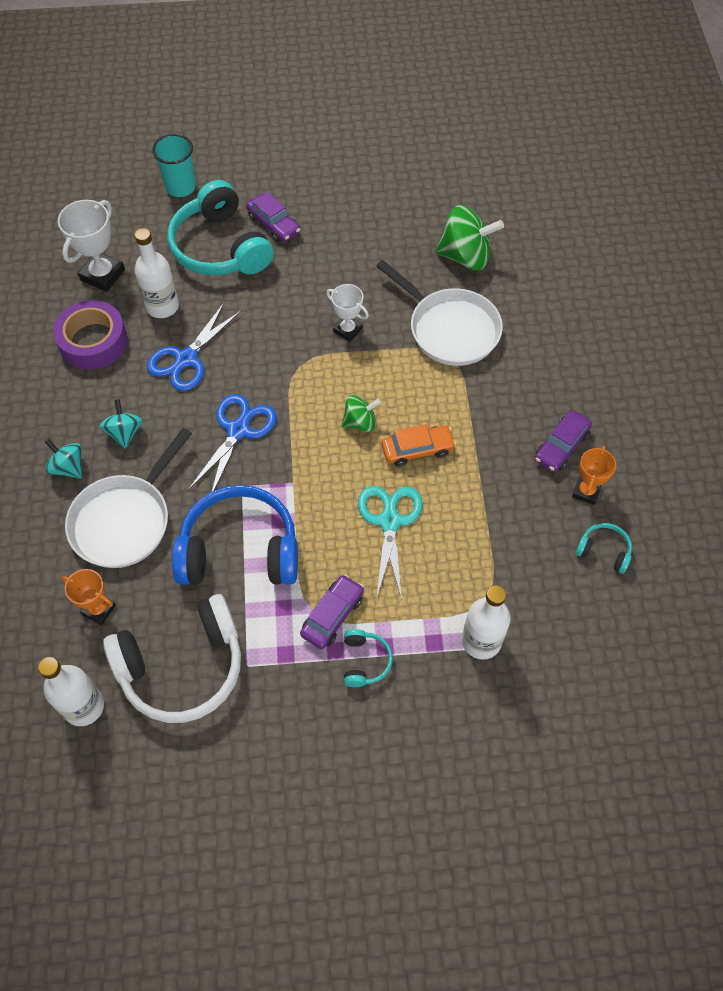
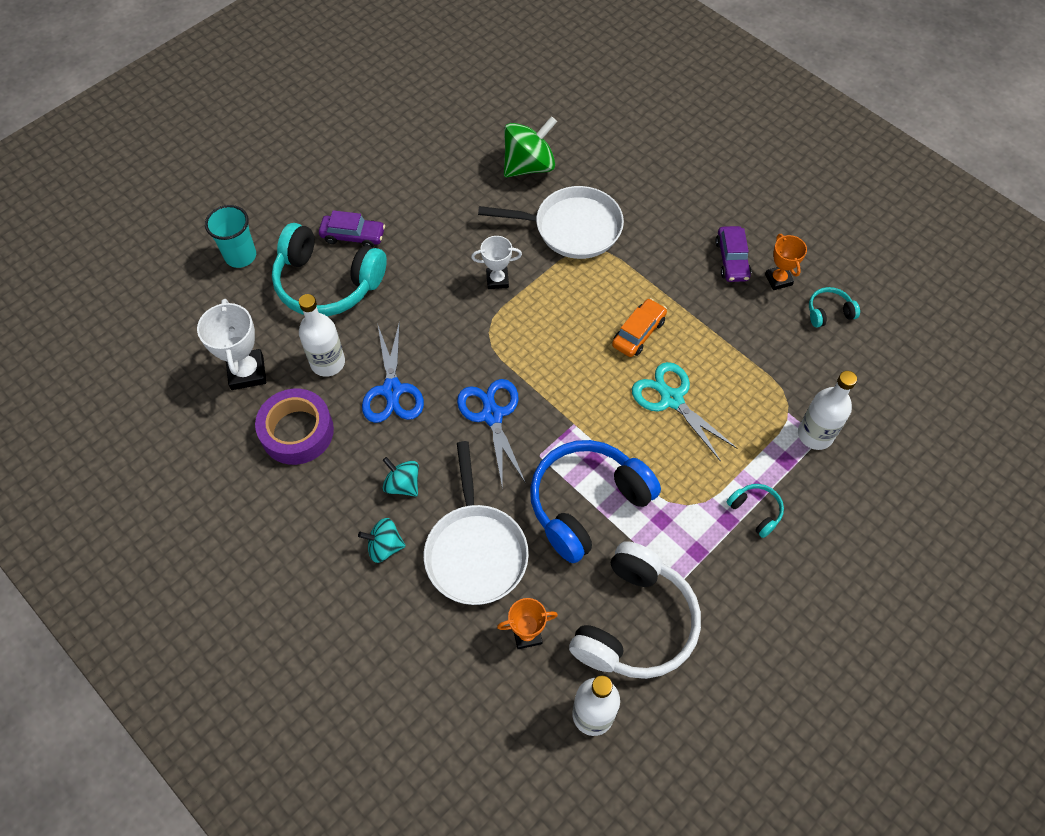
camera: 40 degrees left, 0 degrees up
(332, 615) = (701, 497): purple car -> none
(360, 422) = (578, 343): green spinning top -> none

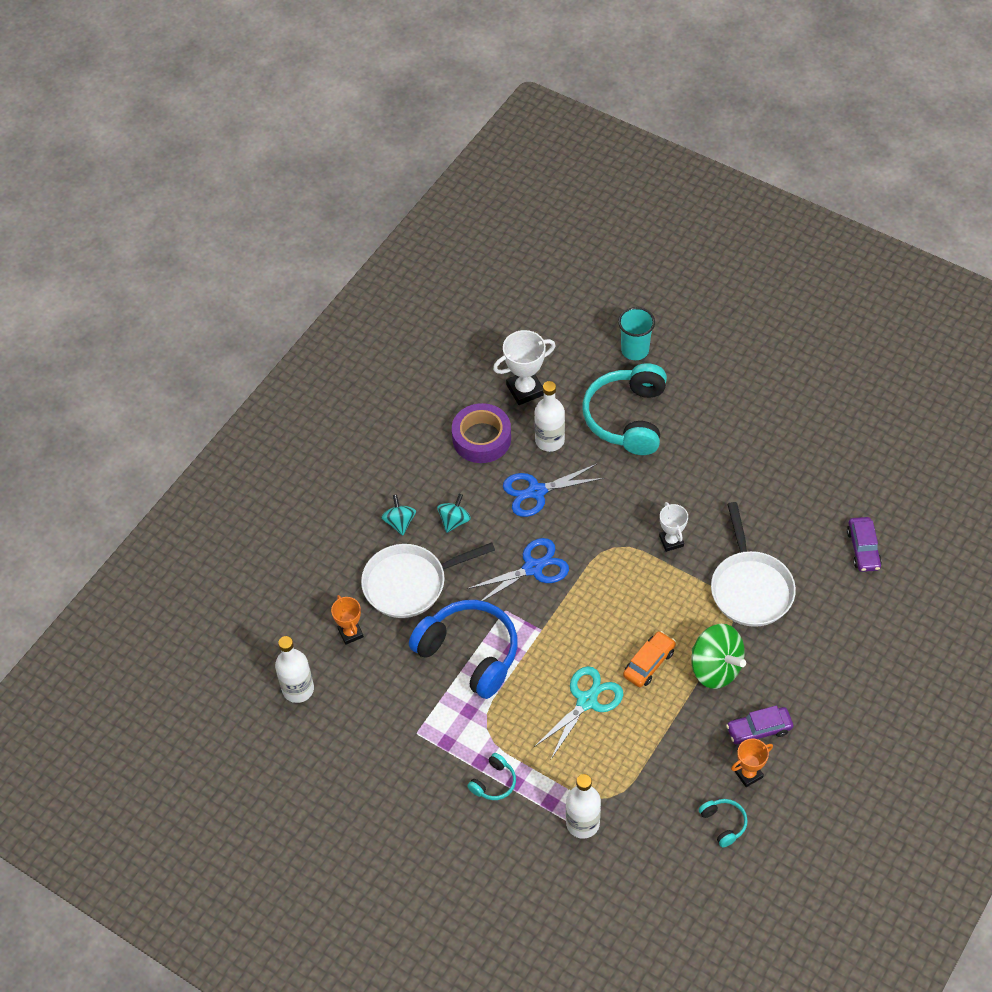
camera: 80 degrees right, 5 degrees down
(353, 236) = (682, 422): purple car -> purple car (863, 549)
(529, 166) = (812, 537): green spinning top -> green spinning top (715, 668)
(635, 623) = (375, 706): white headphones -> none
(638, 333) = (649, 663): orange car -> orange car turned 75 degrees counterclockwise

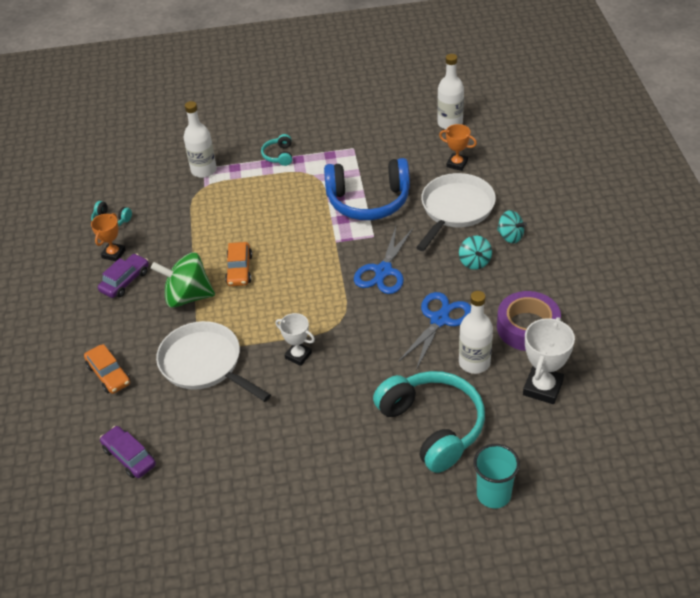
camera: 140 degrees right, 10 degrees down
(587, 701) = (262, 225): turquoise scissors -> none
(835, 636) = (109, 374): none -> orange car

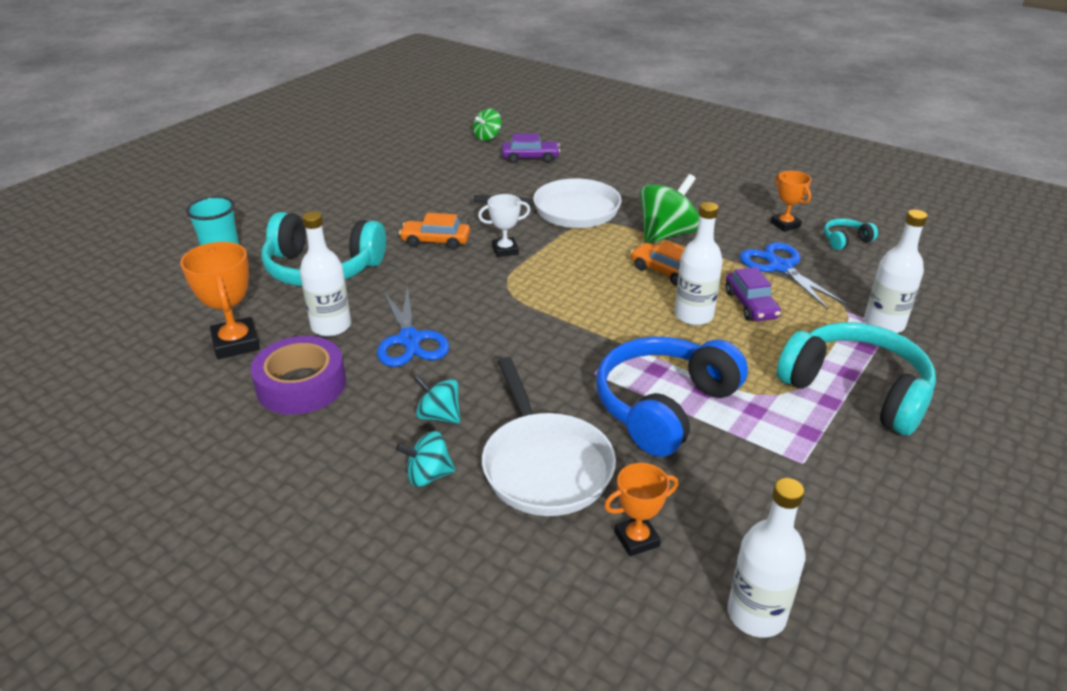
camera: 130 degrees right, 10 degrees down
(109, 374) = (624, 176): orange car -> orange car (435, 241)
(110, 525) = (487, 137): none -> green spinning top
(125, 281) = (734, 217): purple car -> purple car (750, 305)
(276, 233) = (693, 315): none -> white bottle
(279, 155) = (856, 390): turquoise headphones -> turquoise headphones, size x2.29
(383, 271) = (529, 347): blue scissors -> blue scissors (780, 267)
(543, 388) = (236, 343): white trophy -> orange trophy

